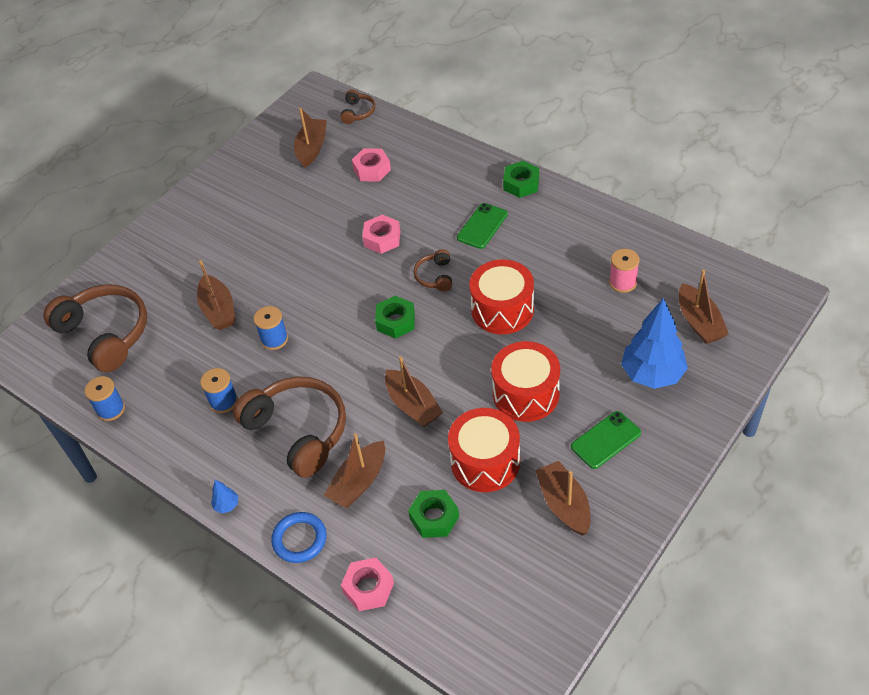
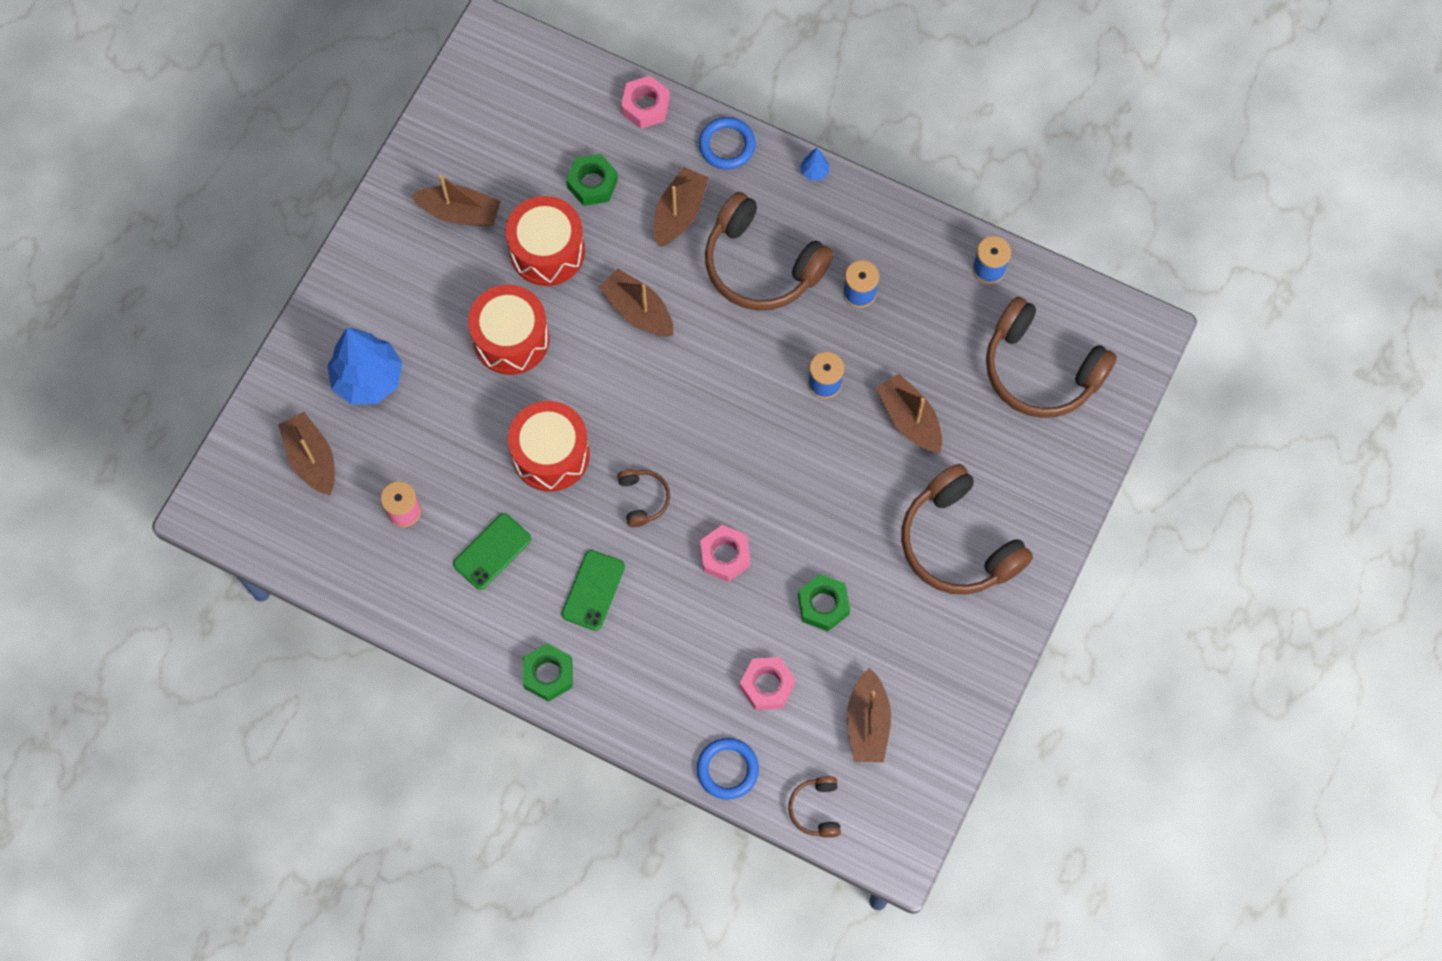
camera: 165 degrees right, 20 degrees up
(214, 234) = (958, 542): none -> brown headphones
(395, 321) = (680, 424): green nut -> green nut (823, 605)
(409, 132) = (727, 769): none -> blue ring
(564, 504) = (460, 212): brown boat -> brown boat turned 45 degrees counterclockwise
(605, 440) = (419, 291): green phone -> green phone (492, 551)

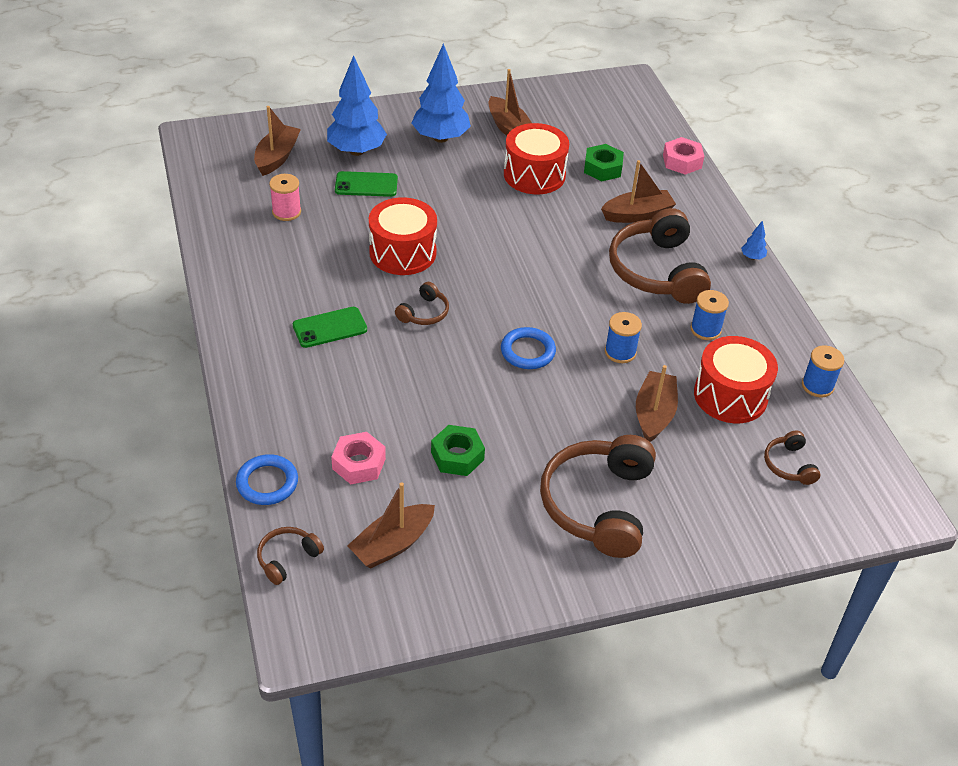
camera: 45 degrees right, 25 degrees down
(418, 287) = (440, 138): none -> blue tree
(492, 551) = (303, 265): green phone -> green phone (366, 185)
(511, 339) = (458, 192): red drum -> red drum (730, 395)
(548, 674) = (243, 342): green nut -> none
(638, 310) = (549, 234): brown boat -> none
(725, 556) = (432, 378): pink nut -> none
(727, 145) = (710, 209): blue ring -> blue ring (527, 351)
(1041, 369) = (789, 465): brown headphones -> brown headphones, size x0.46

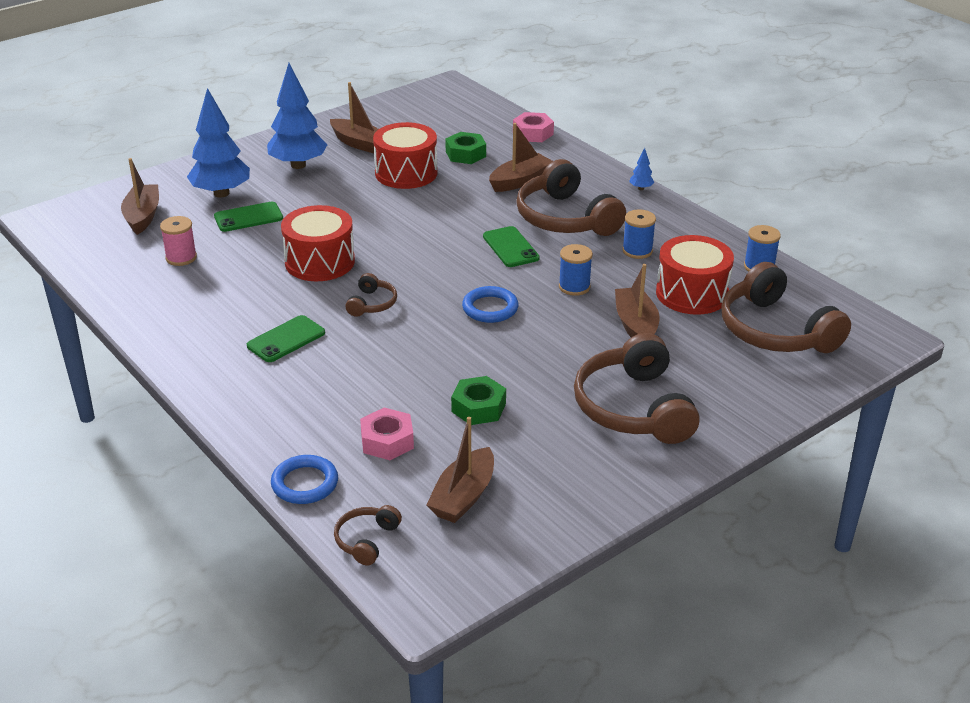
camera: 20 degrees left, 10 degrees down
(585, 289) = (510, 247): none -> green phone
(789, 465) = (776, 330): brown headphones -> brown headphones, size x2.16

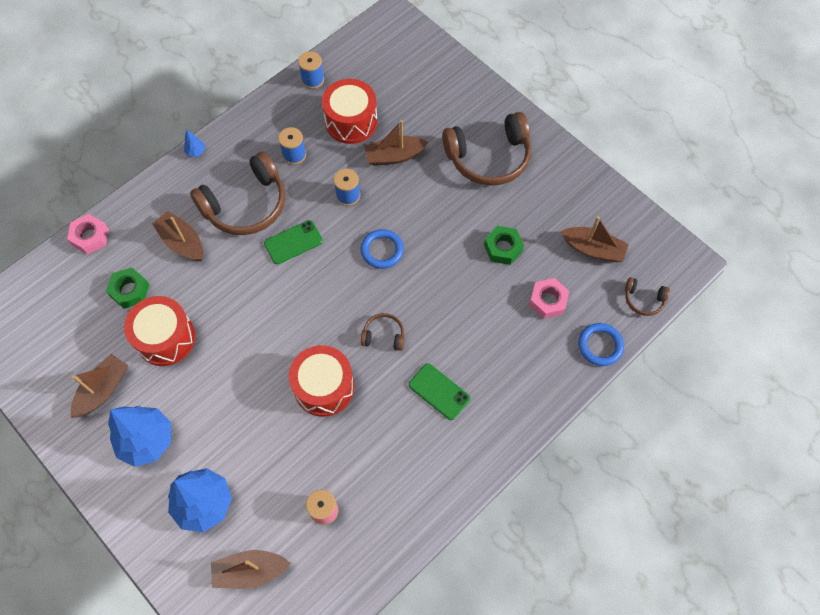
camera: 95 degrees left, 30 degrees up
(248, 217) = (250, 466): green phone -> none
(776, 330) = (392, 76): brown headphones -> none

